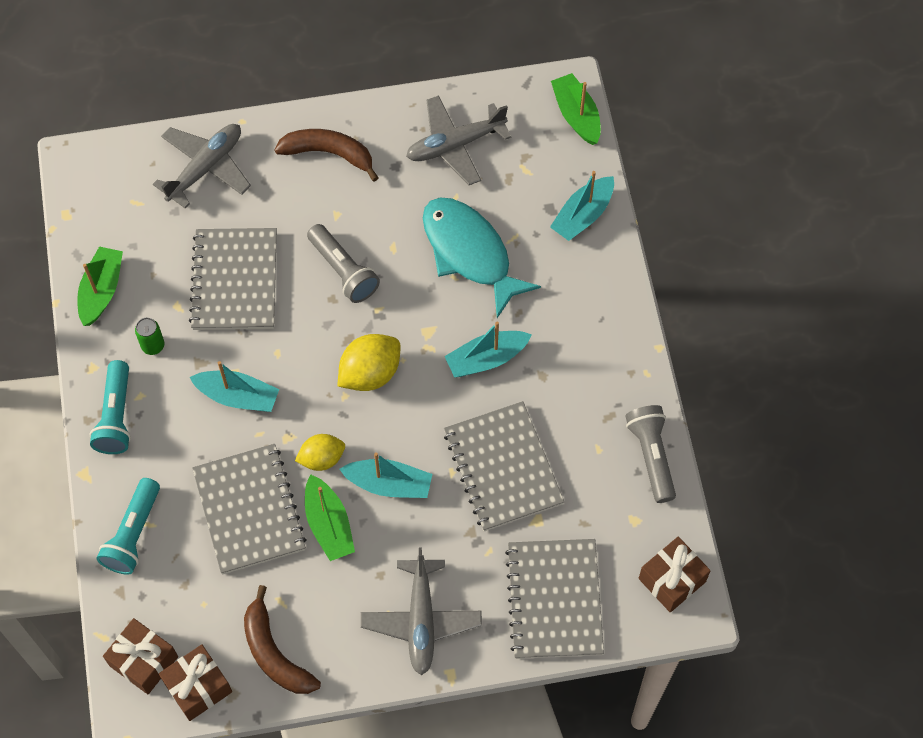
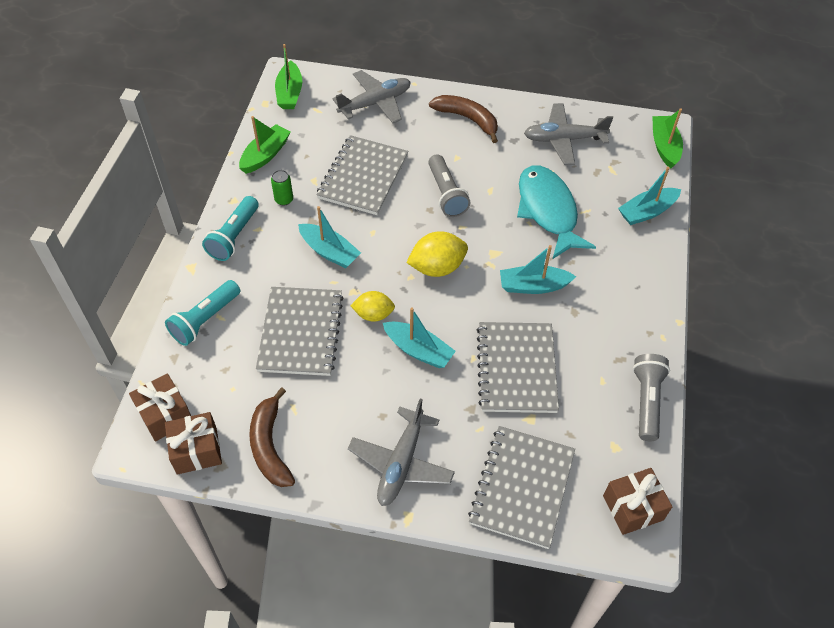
camera: 20 degrees right, 10 degrees down
(329, 524) = (357, 363): green boat -> green boat (289, 93)

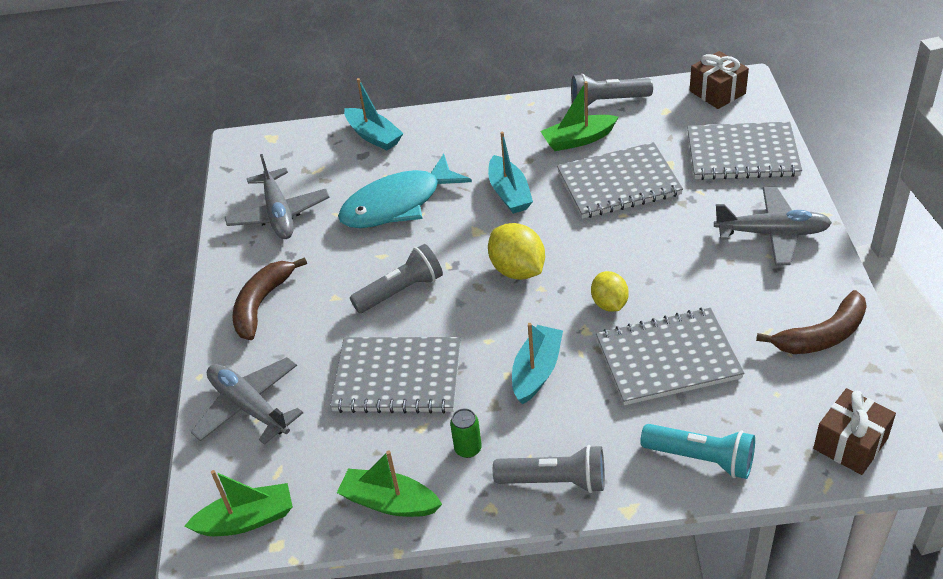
camera: 100 degrees left, 10 degrees down
(196, 450) = (871, 395): brown gift -> none
(234, 236) = (555, 481): turquoise flashlight -> grey flashlight
(418, 350) = (636, 256): turquoise boat -> none
(664, 146) = (271, 139): green boat -> green boat (578, 140)

